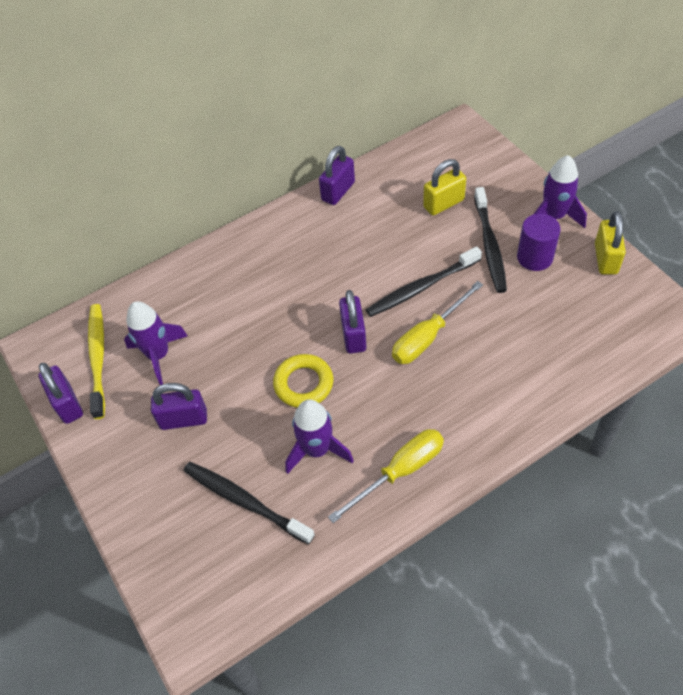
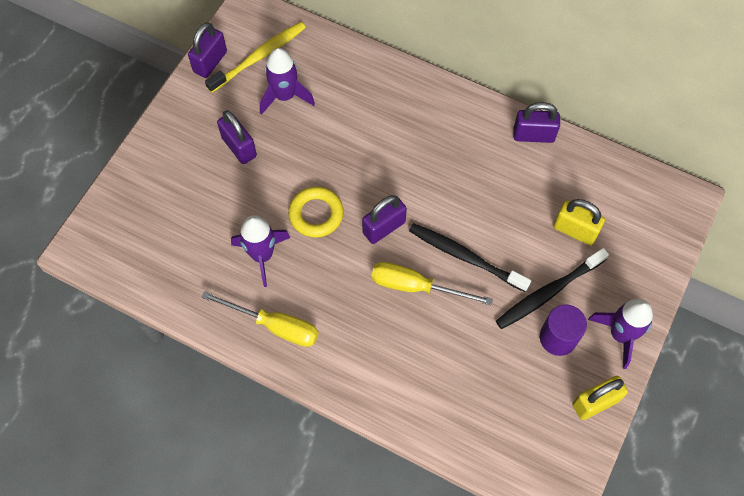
camera: 55 degrees right, 10 degrees up
(244, 501) = (194, 227): black toothbrush -> none

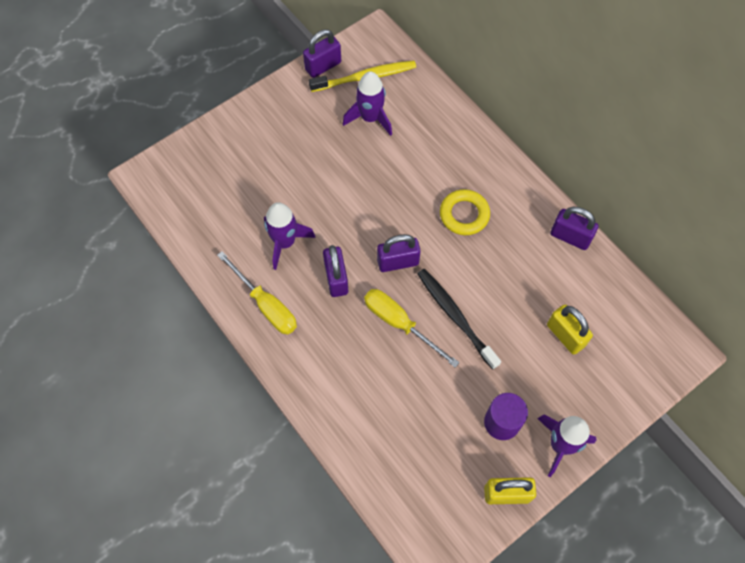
camera: 25 degrees right, 0 degrees up
(239, 147) = (311, 145): purple padlock -> purple padlock (336, 278)
(316, 214) = (346, 227): yellow ring -> yellow ring (464, 214)
(548, 293) = (513, 379): black toothbrush -> none

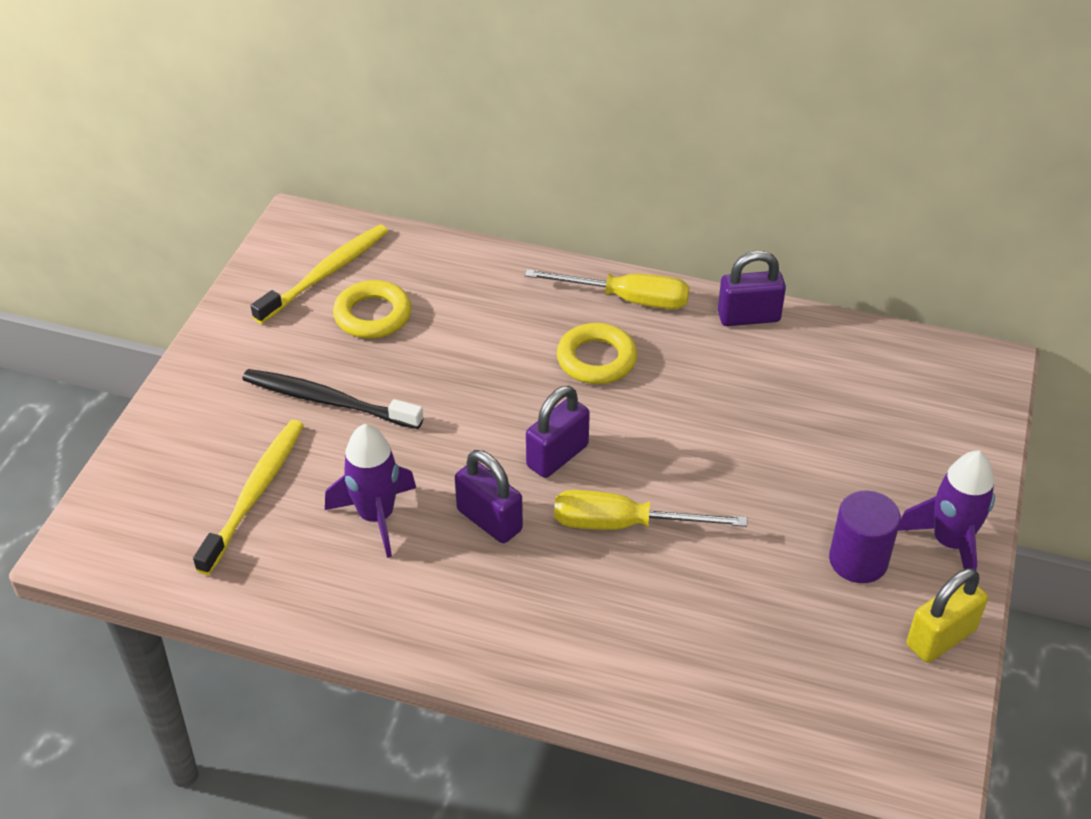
camera: 35 degrees left, 20 degrees down
(239, 194) = (255, 493): none -> yellow toothbrush
(265, 305) = (414, 607): yellow screwdriver -> yellow screwdriver (626, 299)
(323, 66) = (253, 288): purple padlock -> none
(370, 118) = (373, 315): purple rocket -> yellow ring
(455, 316) = (688, 476): black toothbrush -> black toothbrush (327, 400)
(565, 335) = (842, 422): yellow padlock -> none

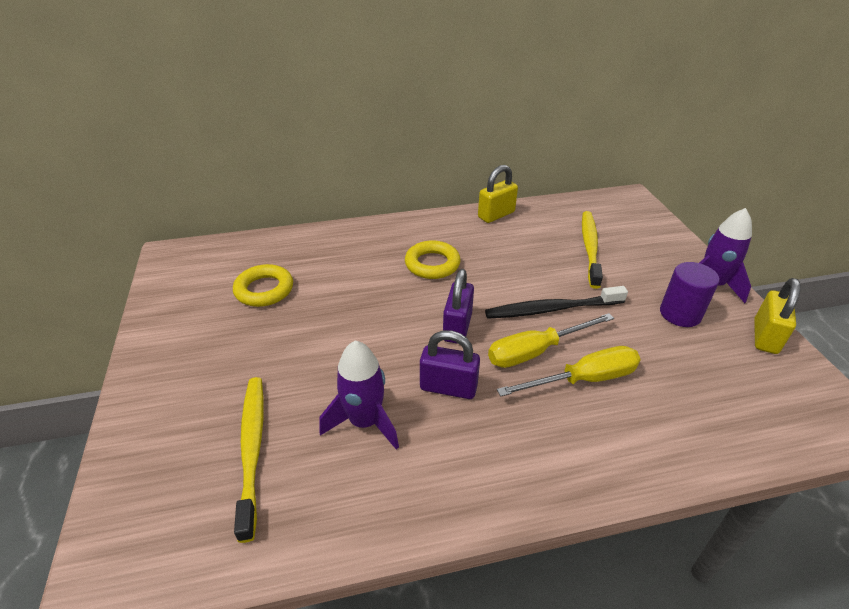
camera: 30 degrees left, 5 degrees down
(326, 273) = (212, 276): yellow toothbrush -> yellow toothbrush (590, 247)
(327, 400) = (267, 355): black toothbrush -> black toothbrush (551, 309)
(626, 299) = (421, 228): yellow screwdriver -> yellow screwdriver (583, 380)
(748, 317) = (496, 215): purple padlock -> yellow padlock

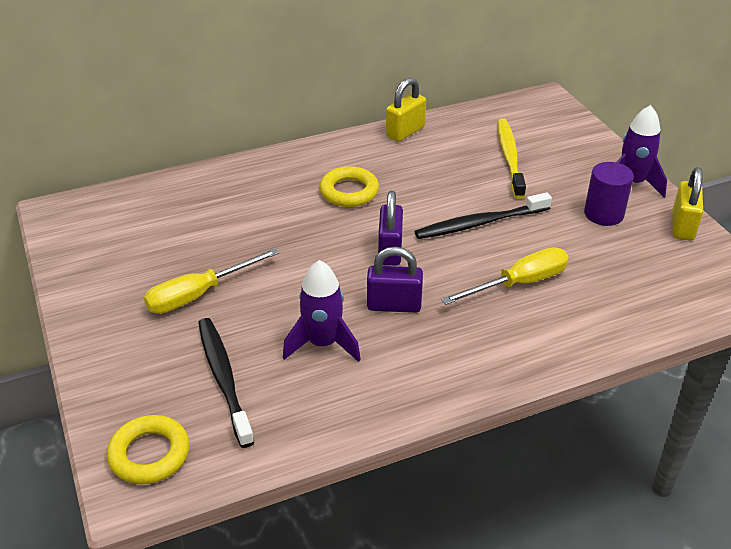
camera: 10 degrees left, 0 degrees up
(252, 448) = (224, 378): yellow toothbrush -> black toothbrush
(264, 290) = (178, 237): yellow ring -> yellow ring (149, 454)
(536, 351) = (471, 264): yellow screwdriver -> yellow screwdriver (199, 294)

